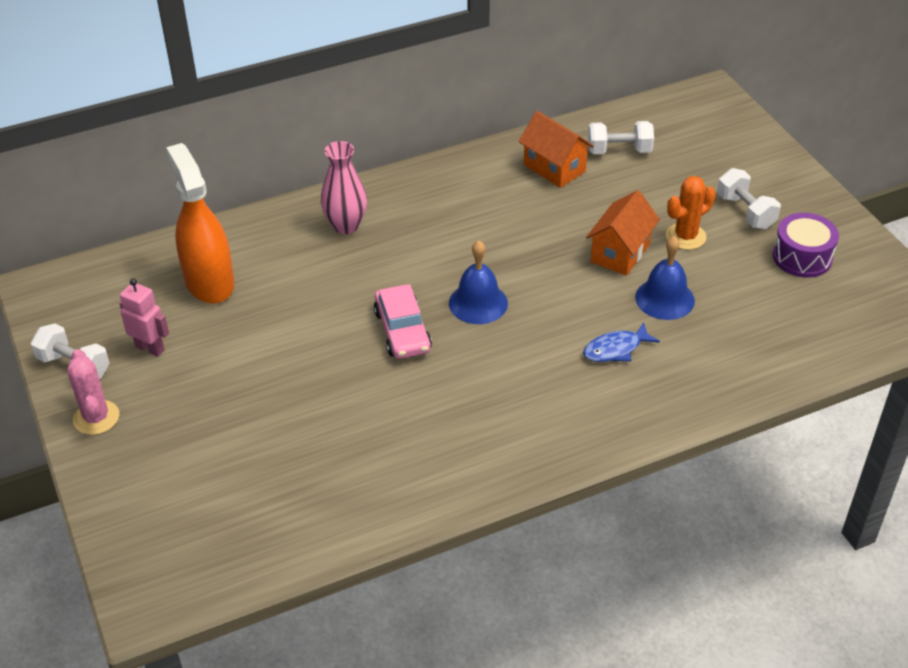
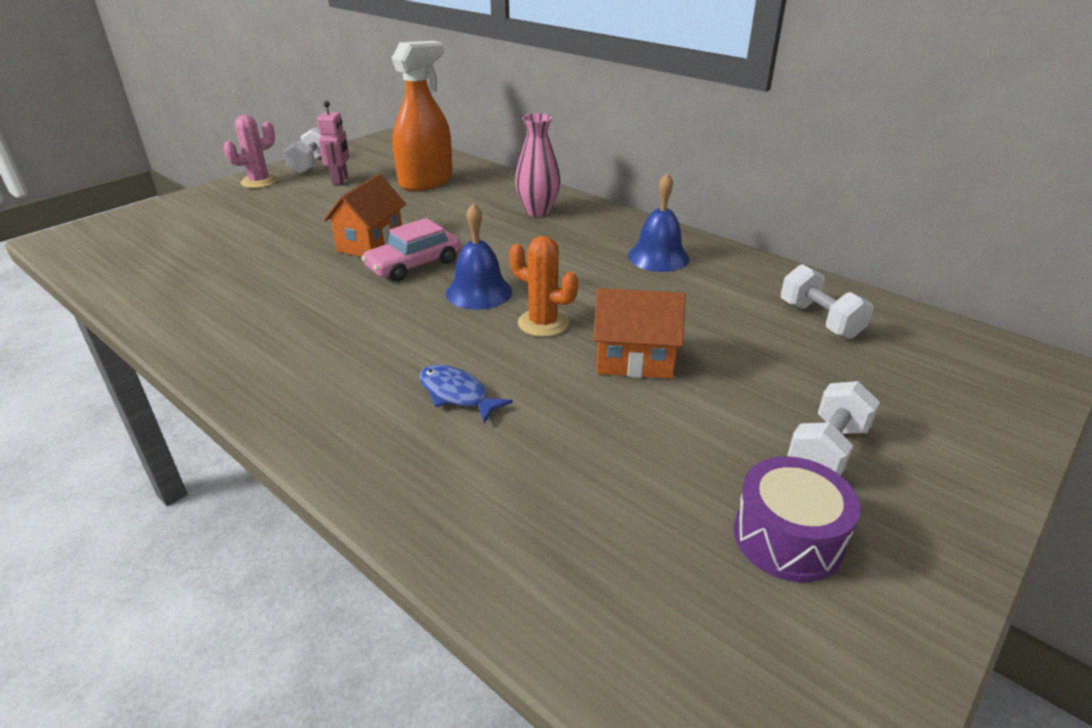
camera: 65 degrees right, 10 degrees down
(554, 168) = (735, 287): orange house -> orange house (370, 243)
(664, 299) = (577, 413): blue bell -> blue bell (658, 257)
(685, 236) = (715, 405): orange cactus -> orange cactus (543, 323)

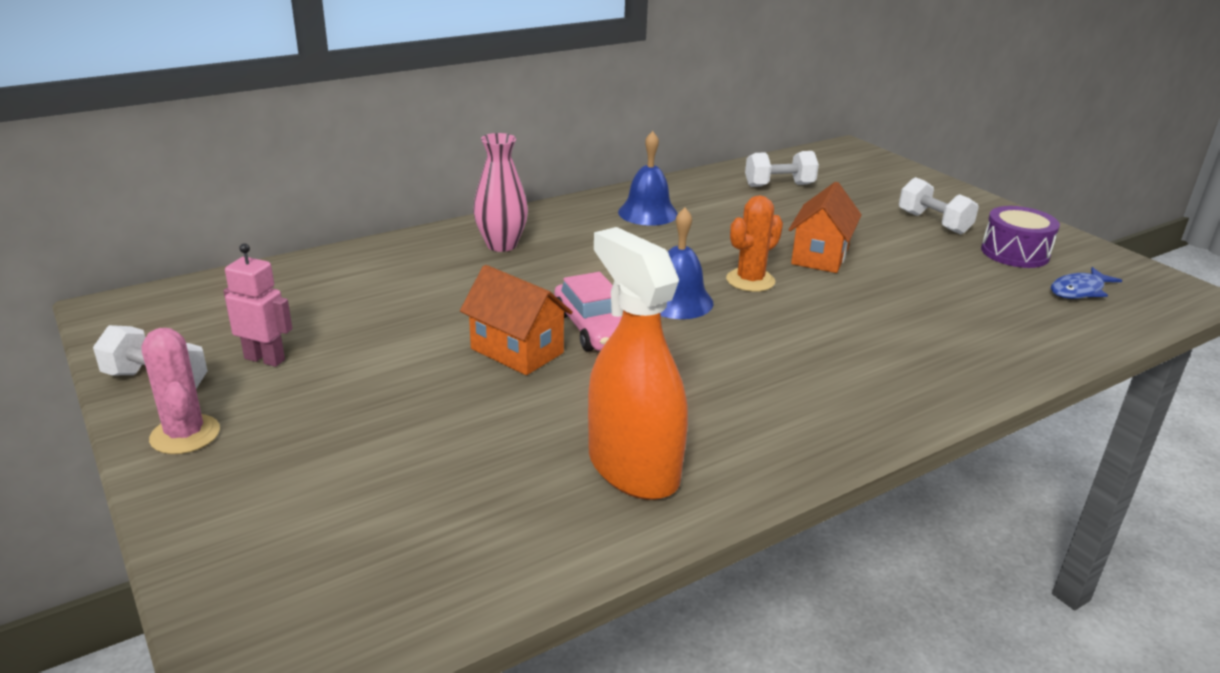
camera: 75 degrees left, 5 degrees down
(426, 181) = (341, 296): orange spray bottle -> orange spray bottle (633, 468)
(457, 394) = (858, 333): blue fish -> blue fish (1079, 291)

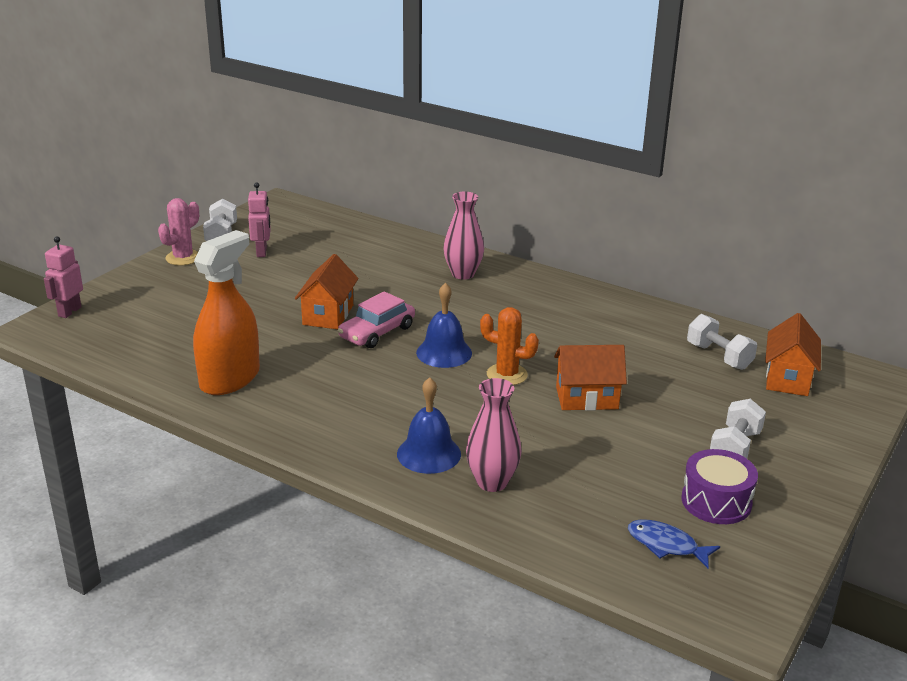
camera: 65 degrees right, 0 degrees up
(236, 612) = (69, 311): none -> pink robot
(648, 213) = (581, 311): blue bell -> blue bell (429, 454)
(832, 174) = (787, 378): none -> orange house
(960, 342) = (492, 482): none -> pink vase

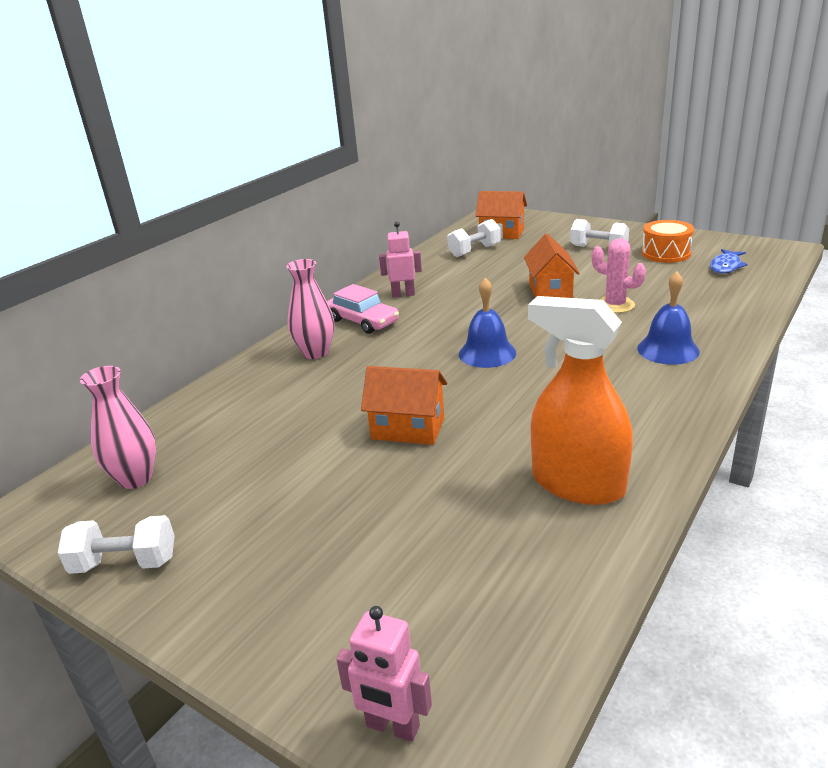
camera: 85 degrees left, 0 degrees up
(183, 258) = (198, 598): pink cactus -> pink cactus (615, 305)
(262, 252) = (207, 508): pink robot -> pink robot (403, 294)
(377, 332) = (448, 393): pink car -> pink car (363, 321)
(492, 482) = (693, 322): pink vase -> pink vase (135, 478)
(507, 375) = (522, 323): orange cactus -> none
(716, 501) = (666, 253): purple drum -> orange drum

